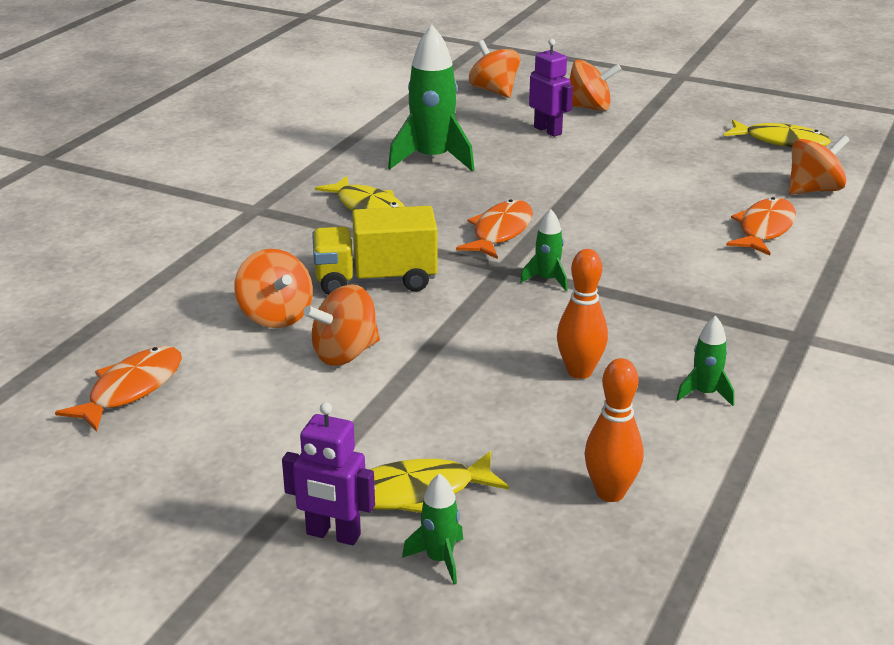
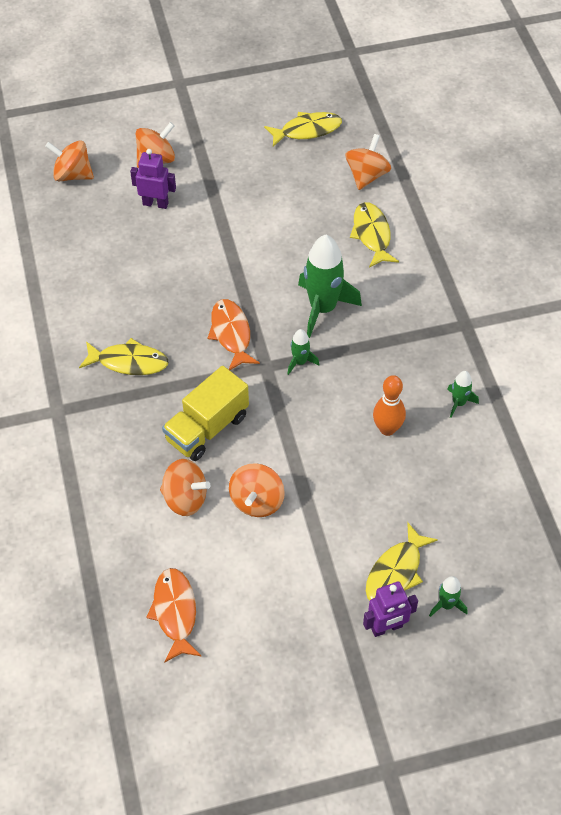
camera: 40 degrees left, 25 degrees up
(432, 159) = (114, 283): green rocket -> green rocket (323, 308)
(610, 493) = (478, 506): orange bowling pin -> none
(764, 229) = (372, 234): orange fish -> yellow fish

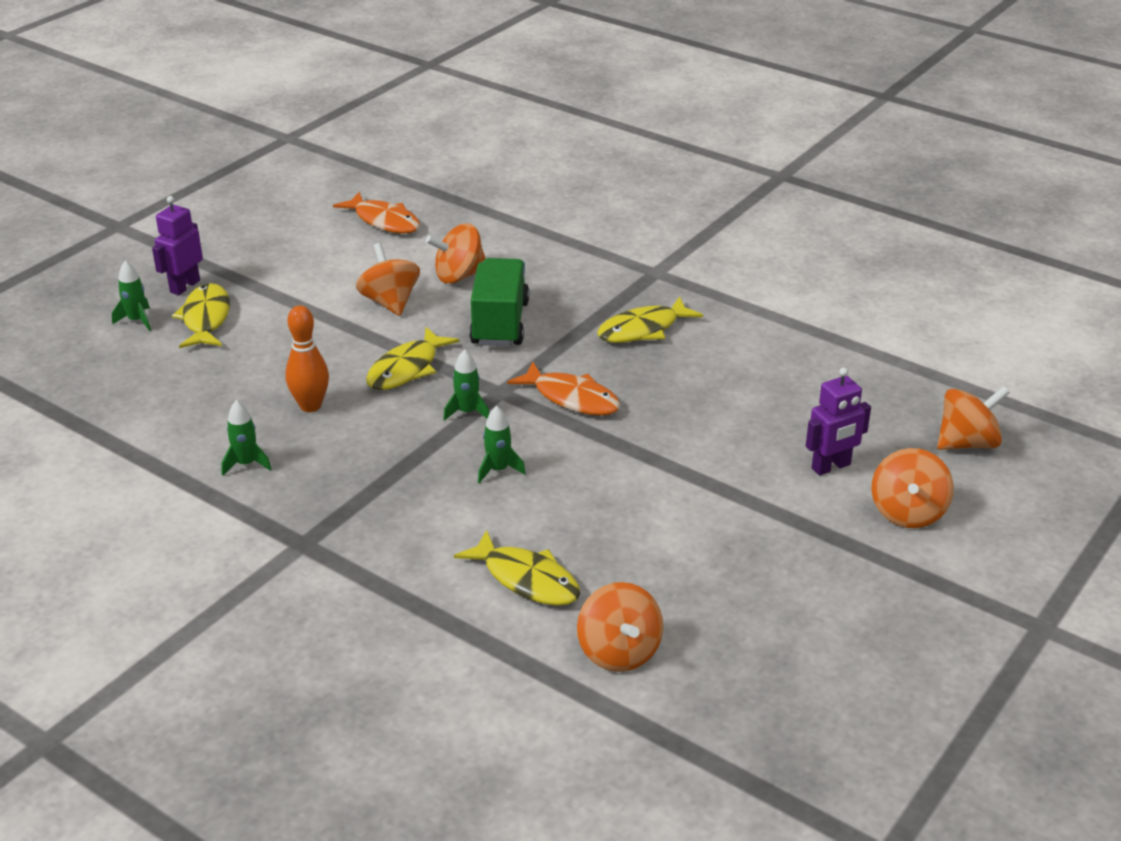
camera: 140 degrees right, 20 degrees down
(207, 428) = (500, 323): yellow truck -> green truck
(307, 130) = (779, 667): yellow fish -> yellow fish (407, 369)
(323, 308) = (498, 470): green rocket -> green rocket, size x0.48

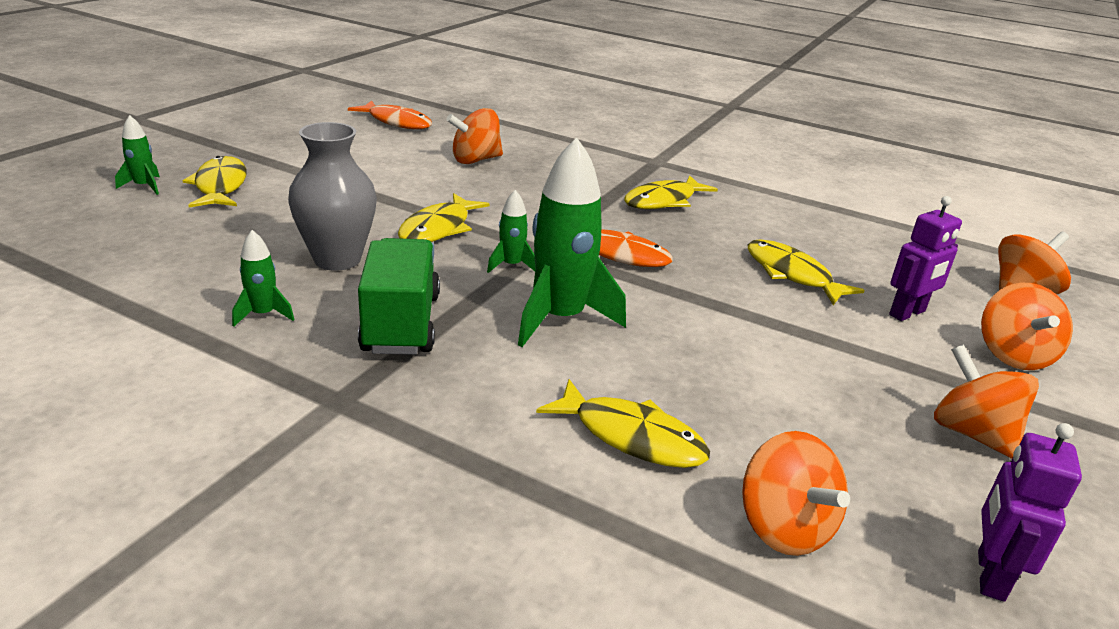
camera: 10 degrees left, 5 degrees down
(184, 286) = (199, 161): purple robot -> purple robot (989, 575)
(310, 406) = (337, 259): orange bowling pin -> grey vase
(390, 302) = (412, 177): orange spinning top -> orange spinning top (972, 433)
(498, 470) = (560, 318): green rocket -> green rocket, size x2.09
(500, 323) = (524, 194): green truck -> green truck (401, 323)
(737, 422) = (791, 274): none -> yellow fish

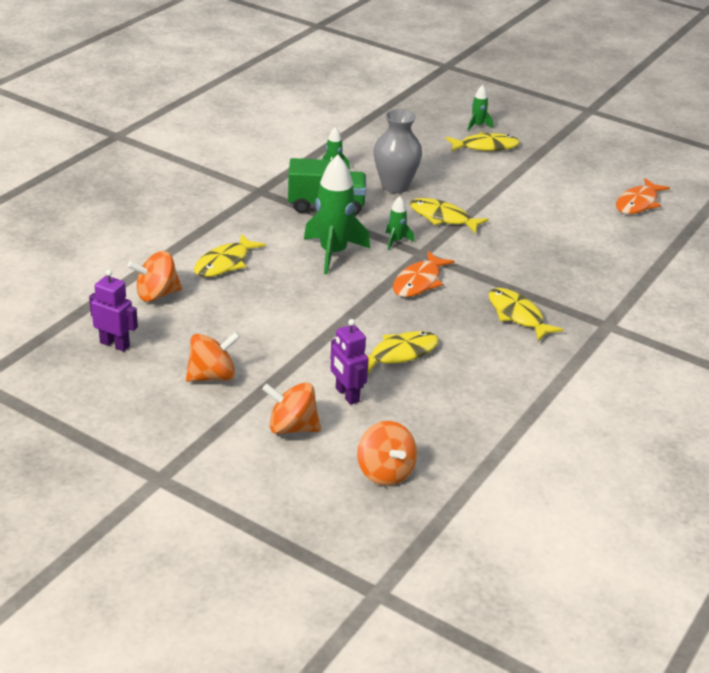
camera: 95 degrees right, 5 degrees up
(475, 160) = (570, 235): orange spinning top -> none

